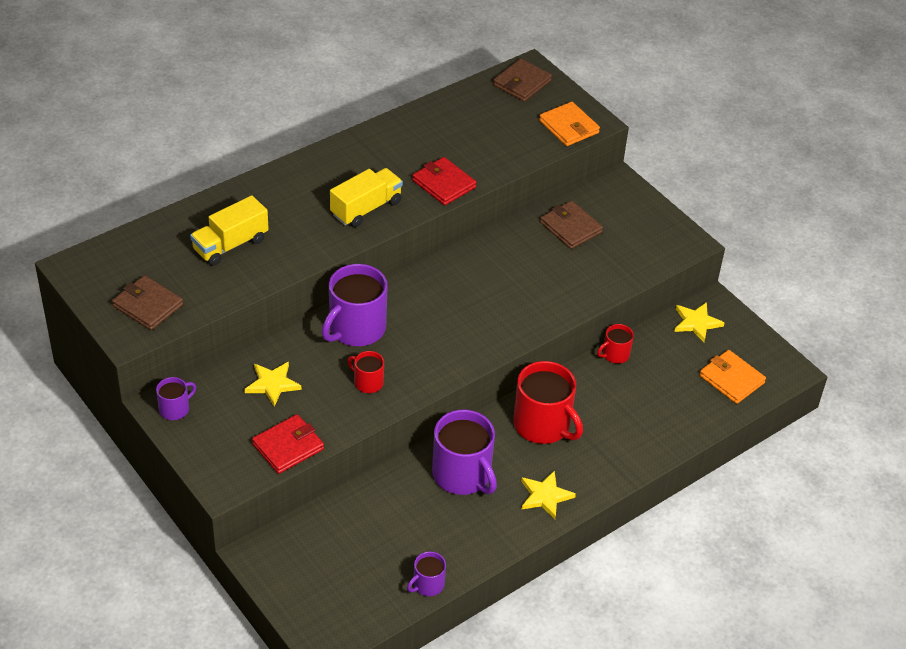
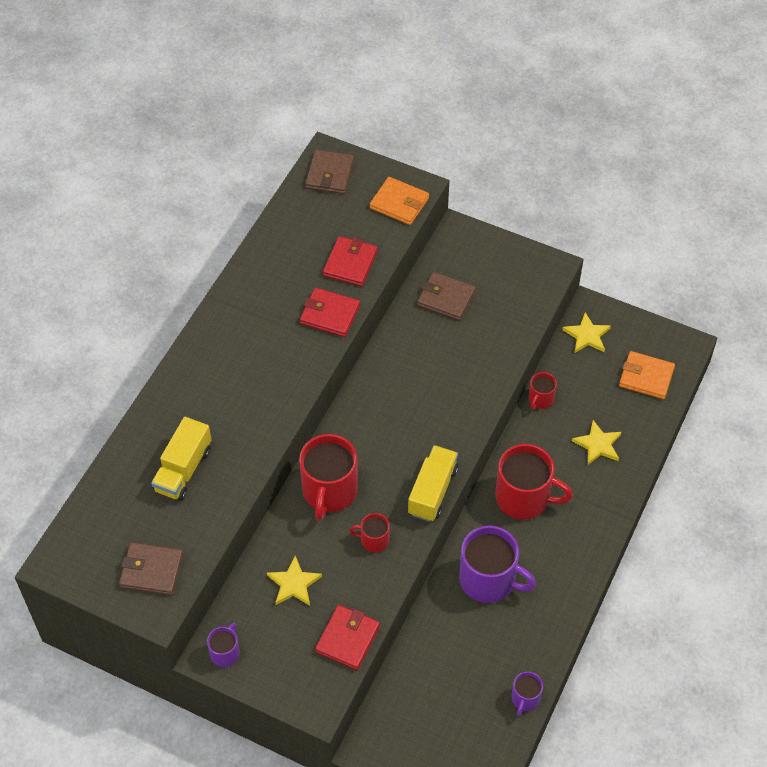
camera: 25 degrees left, 10 degrees up
(356, 328) = (329, 491): purple mug -> red mug
(366, 208) = (278, 373): yellow truck -> yellow truck (432, 491)
(490, 154) = (350, 263): none -> red wallet
(545, 496) = (567, 565): yellow star -> yellow star (598, 445)

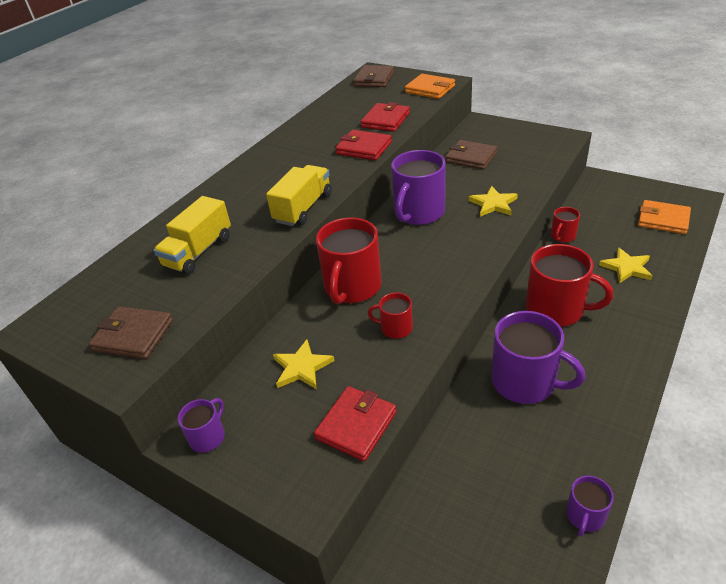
camera: 10 degrees right, 15 degrees down
(390, 388) = (418, 212): none -> purple mug
(432, 491) = (460, 287): yellow truck -> yellow truck (303, 208)
(587, 335) = (599, 194): yellow star -> yellow star (493, 204)

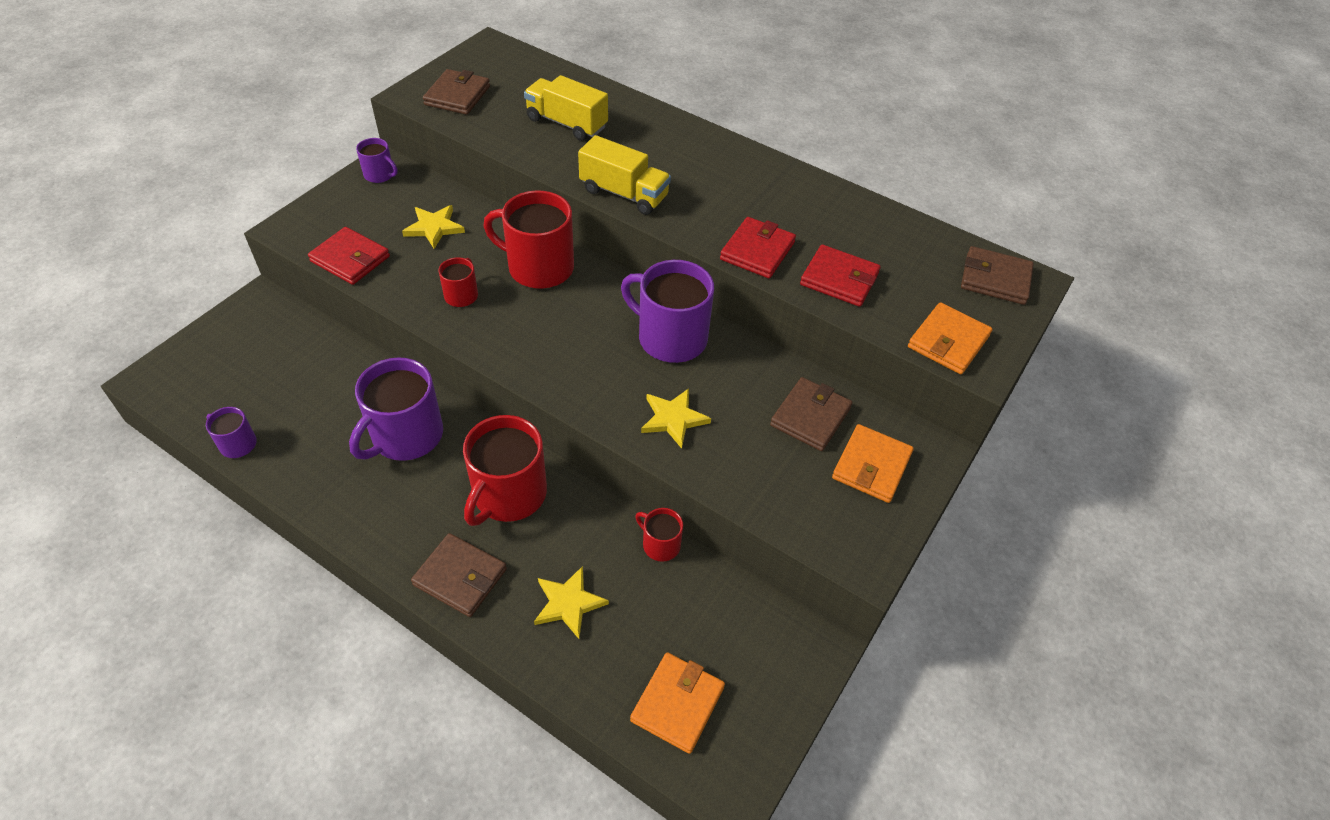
camera: 85 degrees right, 10 degrees up
(500, 138) = (871, 466): none -> orange wallet
(637, 321) = (460, 577): none -> brown wallet

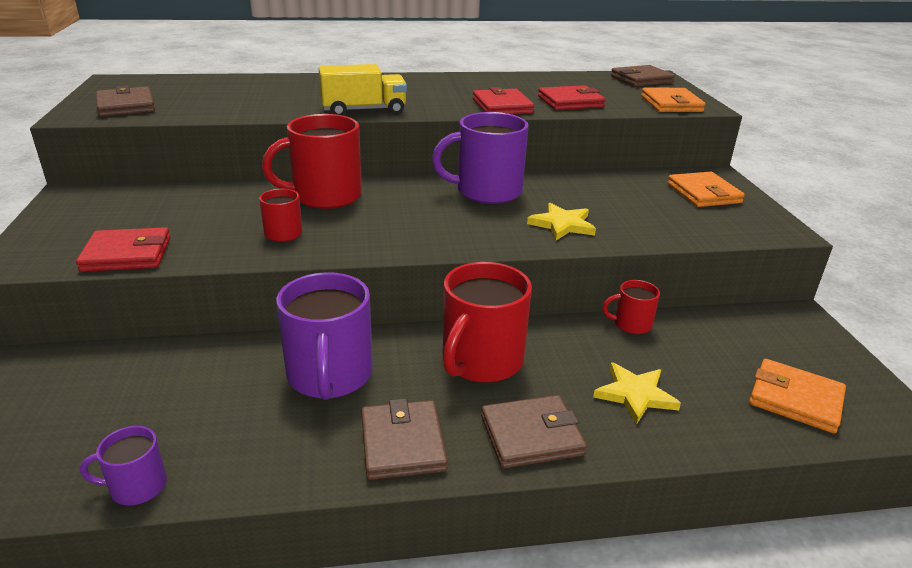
camera: 40 degrees left, 20 degrees down
(380, 175) = (77, 199): purple mug -> none
(434, 228) = (189, 208): yellow star -> none
(508, 494) = (481, 360): red mug -> red mug turned 45 degrees clockwise
(566, 123) = (255, 95): yellow truck -> none
(677, 704) = (795, 399): orange wallet -> orange wallet turned 45 degrees counterclockwise
(810, 417) = (634, 189): brown wallet -> brown wallet (402, 443)

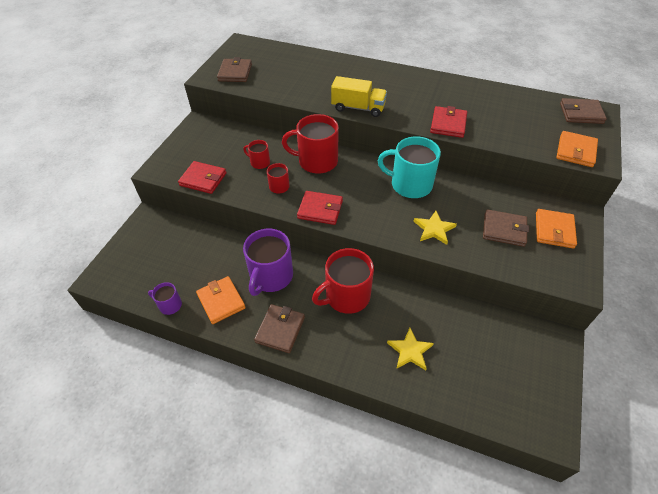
camera: 30 degrees right, 20 degrees up
(487, 191) = (410, 184): purple mug -> turquoise mug
(531, 435) = (340, 351): brown wallet -> brown wallet (504, 230)
(570, 102) = (500, 130): red wallet -> red wallet (320, 209)
(631, 324) = (446, 304): red mug -> red mug (259, 162)
(795, 399) = (498, 393): orange wallet -> orange wallet (221, 301)

